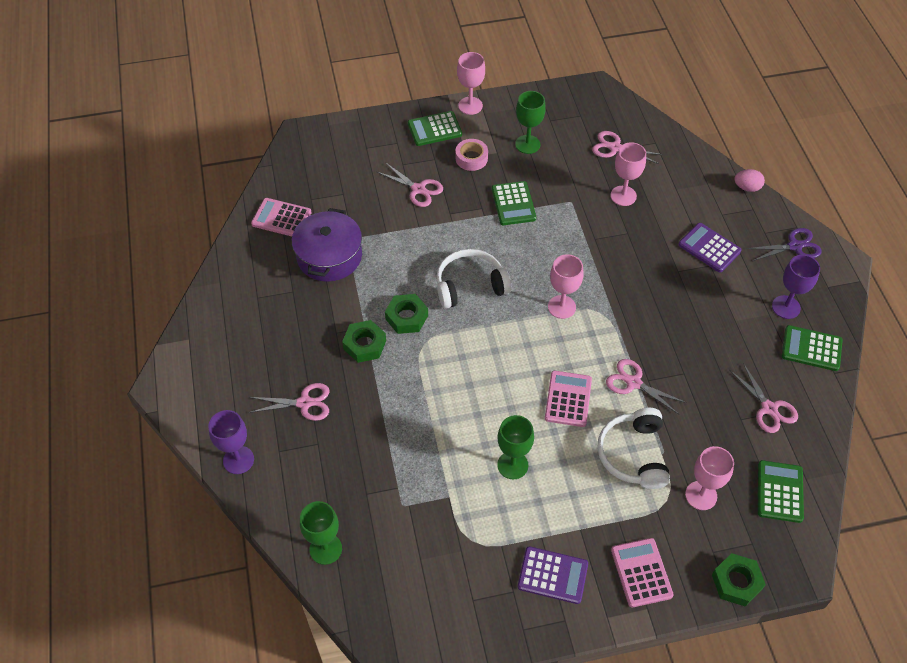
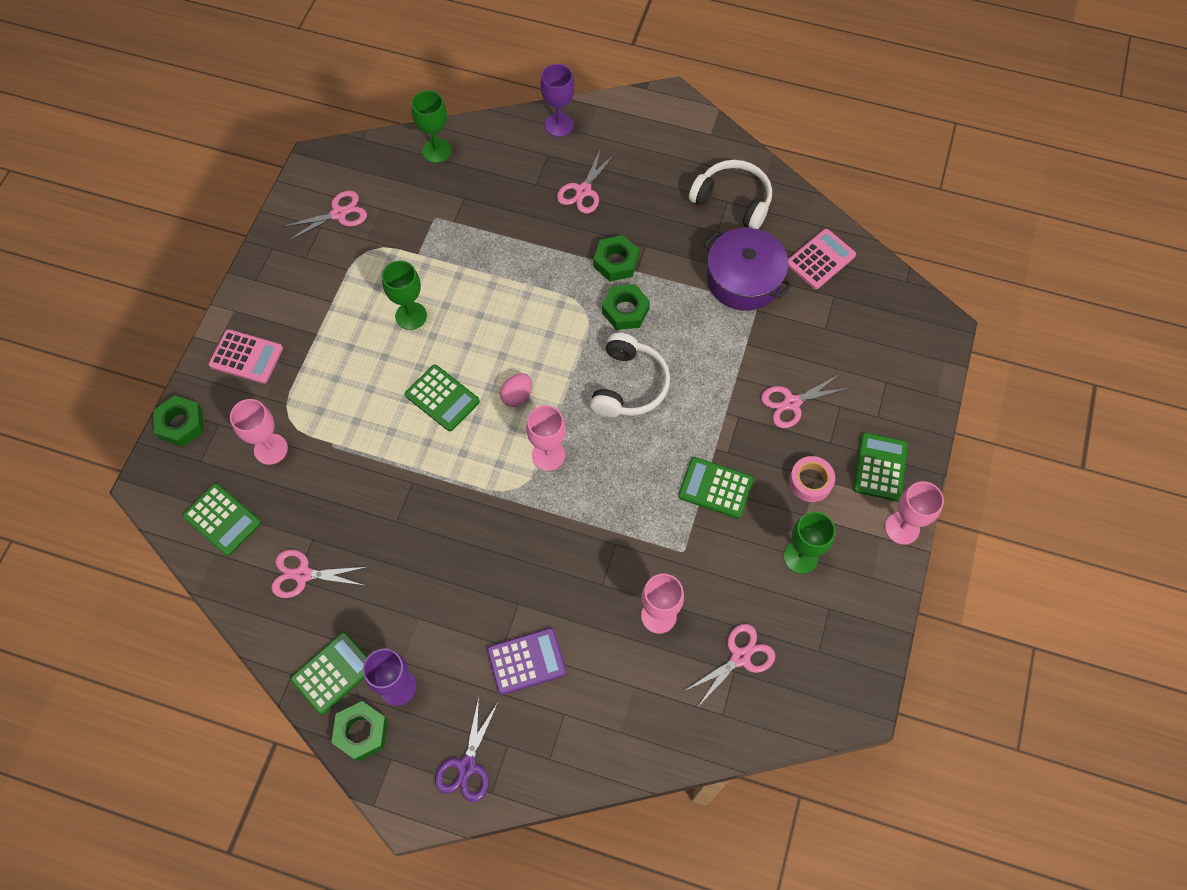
camera: 120 degrees right, 10 degrees up
(552, 575) = (295, 291): purple calculator -> none
(568, 399) = (442, 398): pink calculator -> green calculator
(633, 383) = (418, 467): pink scissors -> pink scissors (339, 214)
(634, 454) = (348, 419): white headphones -> white headphones (733, 201)
(747, 187) = (585, 777): pink egg -> pink egg (517, 396)
(829, 311) = (361, 732): none -> green nut

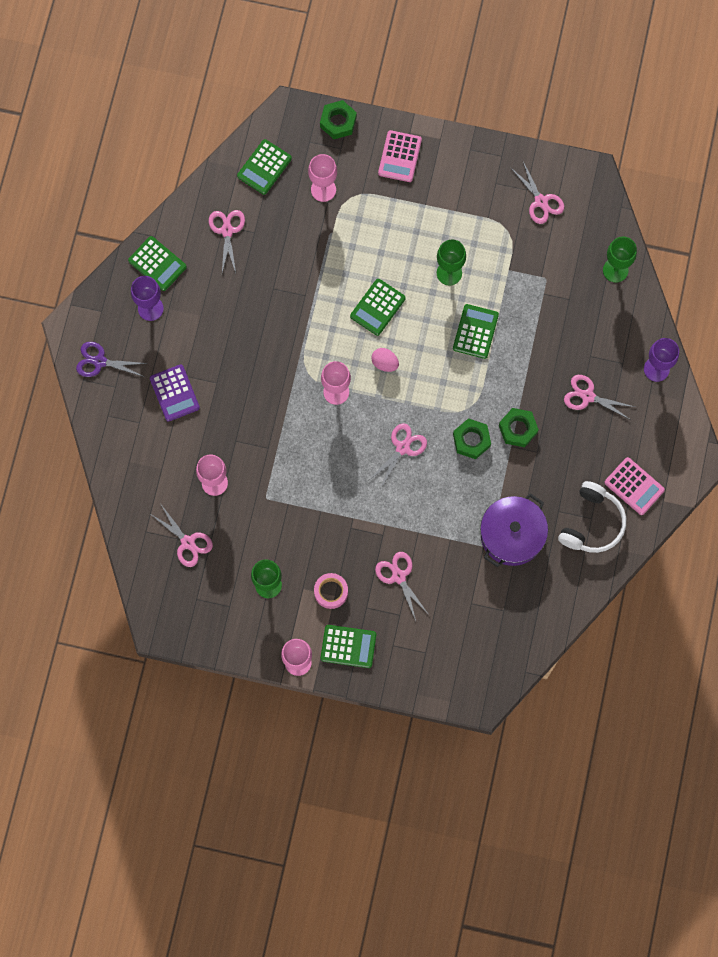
camera: 85 degrees right, 10 degrees up
(361, 732) = (118, 289): green nut -> none
(628, 385) = (402, 448): white headphones -> pink scissors
(715, 488) = (319, 519): green calculator -> green calculator (475, 331)
(820, 259) = (539, 599): pink calculator -> pink calculator (634, 486)

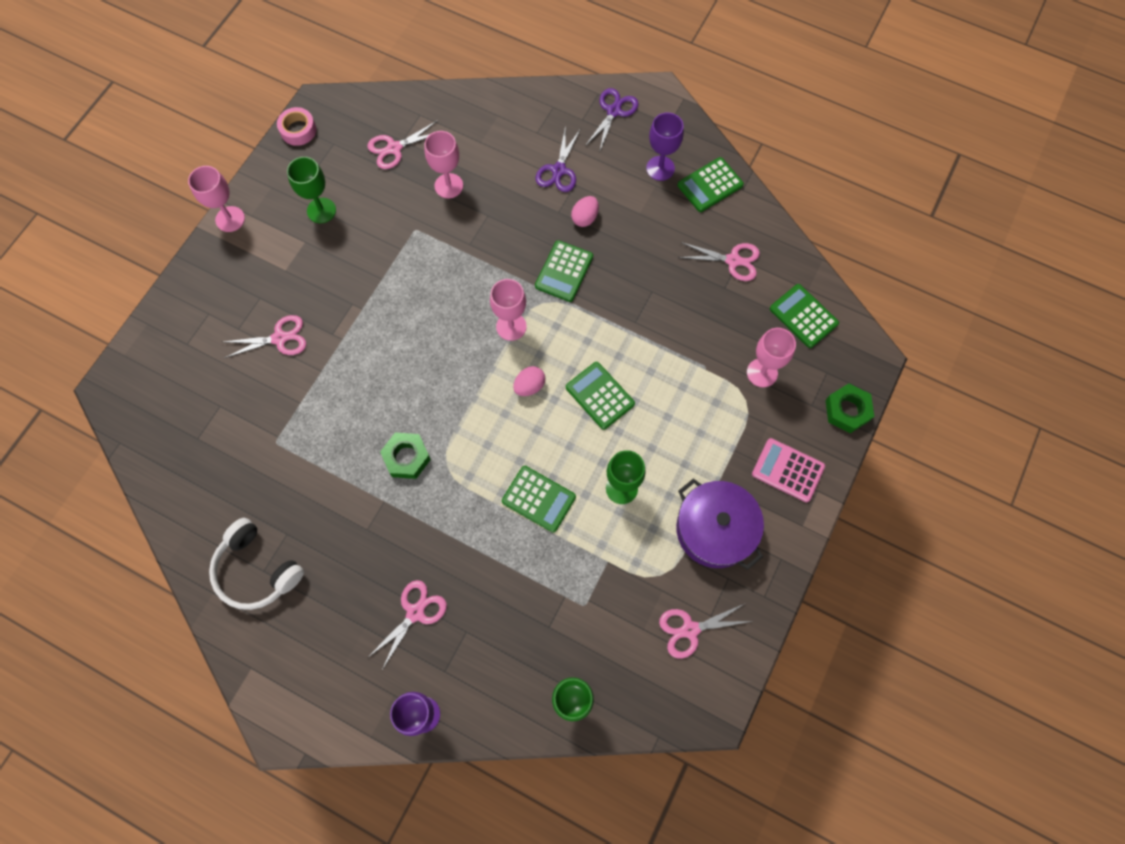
camera: 105 degrees right, 5 degrees down
(174, 393) = (559, 170): purple calculator -> purple scissors
(217, 359) = (585, 218): none -> pink egg
(331, 592) = (290, 267): pink tape -> pink tape (298, 130)
(348, 646) = (226, 270): green calculator -> green calculator (564, 271)
(402, 448) = (423, 380): pink scissors -> none
(512, 535) = (279, 472): purple pot -> purple pot (715, 529)
(518, 429) = (402, 515): green nut -> none
(634, 486) = (282, 636): pink calculator -> none

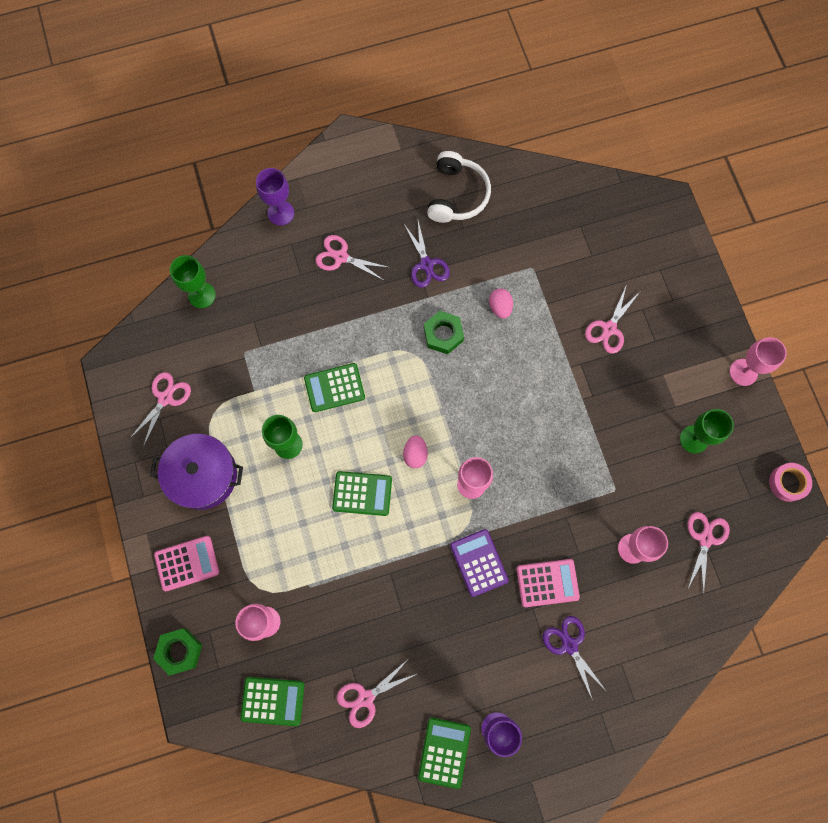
camera: 135 degrees right, 5 degrees up
(257, 570) = (456, 195): white headphones -> white headphones turned 105 degrees clockwise
(415, 612) = (341, 257): pink scissors -> pink scissors turned 120 degrees clockwise
(530, 217) = (547, 583): none -> pink calculator
(564, 271) = (479, 562): green calculator -> purple calculator
(585, 218) = (508, 623): pink egg -> pink egg (500, 307)
(614, 111) = (585, 747): purple scissors -> purple scissors (426, 264)

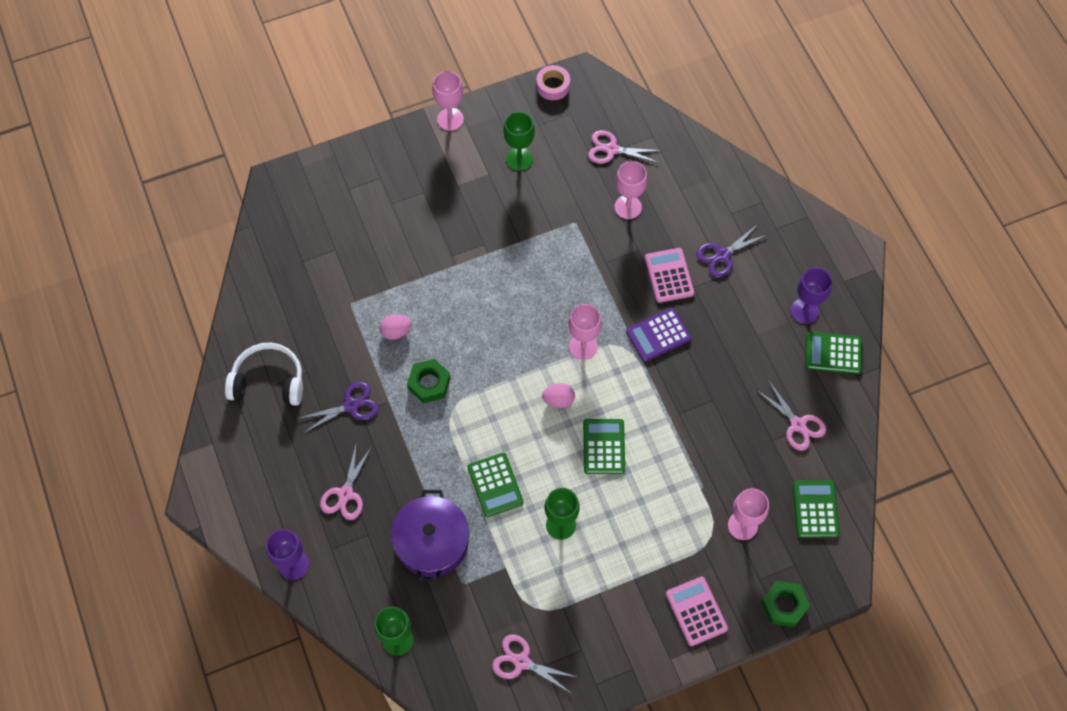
camera: 95 degrees left, 10 degrees down
(203, 475) = (603, 608): purple pot -> purple pot (432, 542)
(609, 329) = (413, 232): pink scissors -> none

